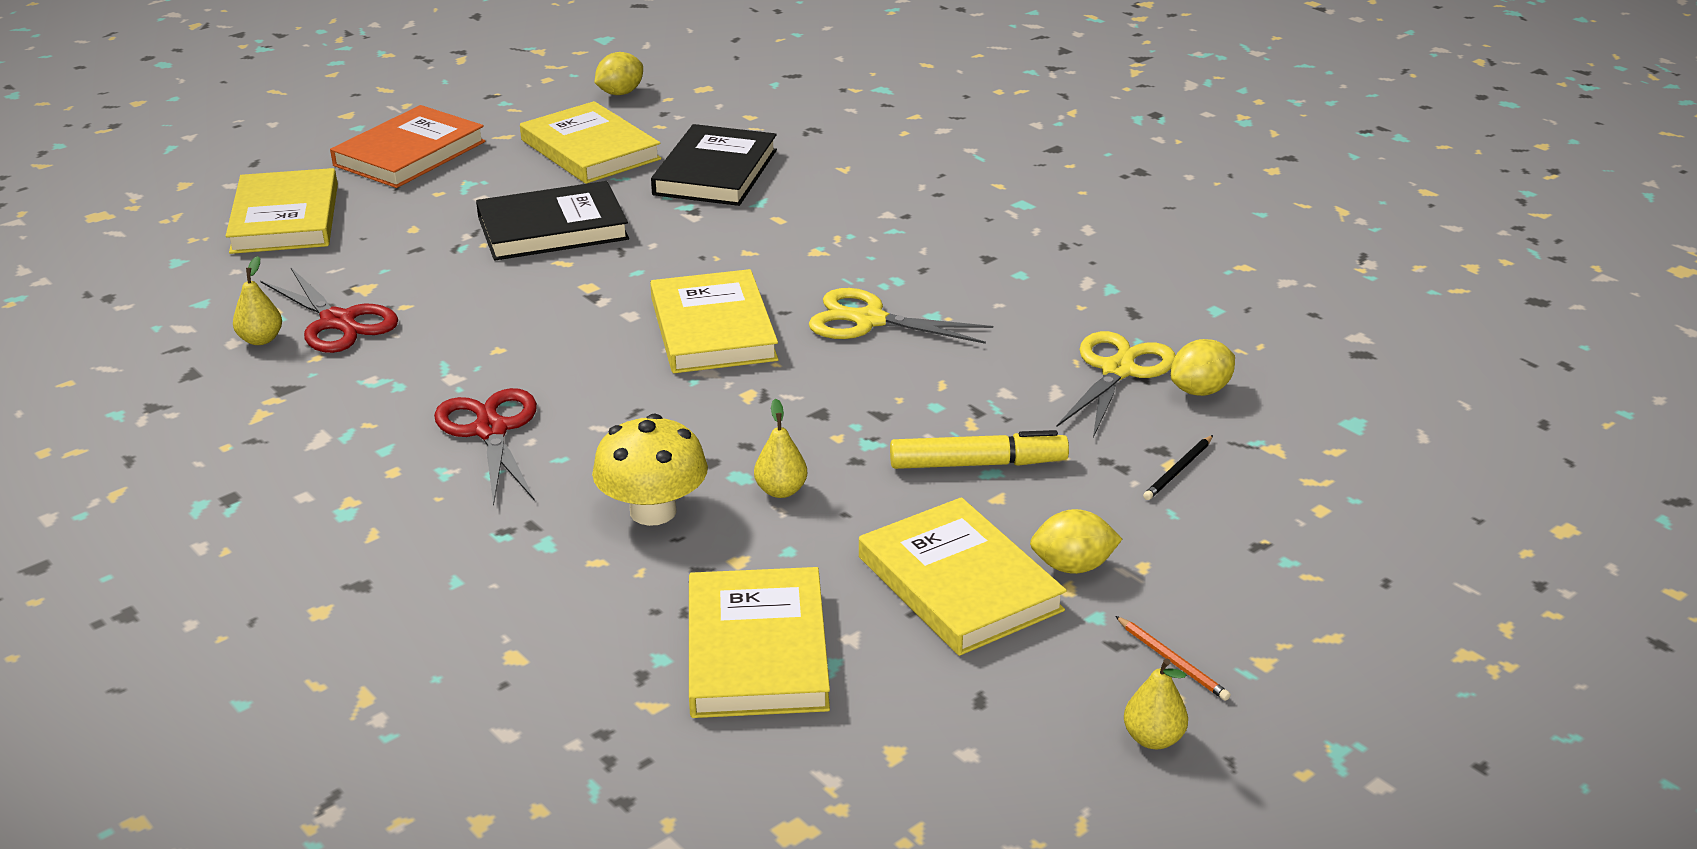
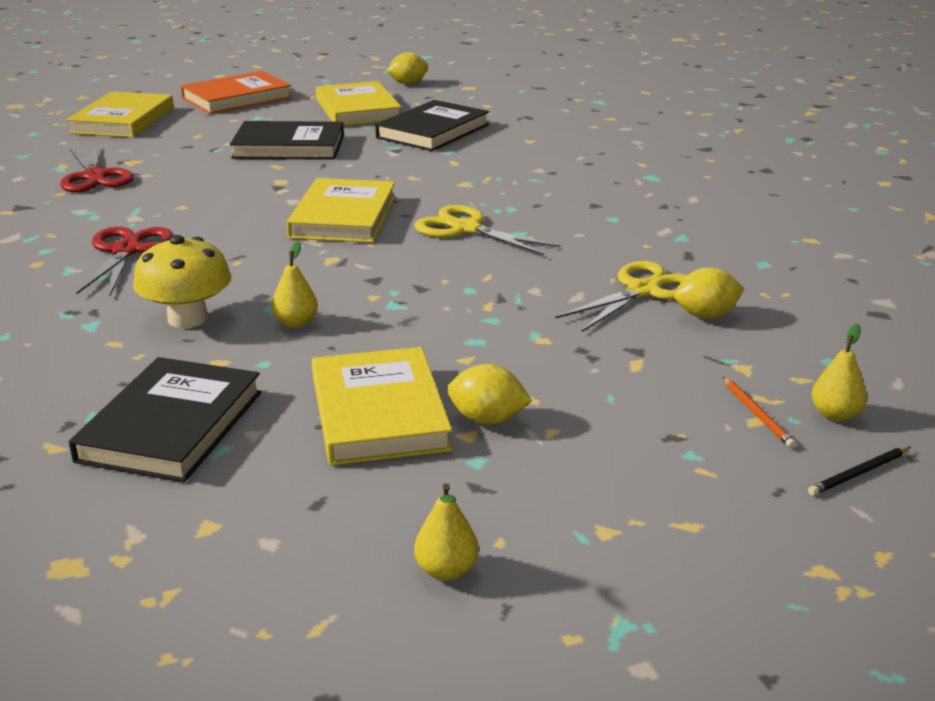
camera: 20 degrees right, 5 degrees down
(261, 339) = (36, 179): yellow pear -> yellow pear (835, 415)
(757, 650) = (171, 426): yellow book -> black book
(978, 464) = (469, 333): yellow marker -> none
(1172, 661) = (517, 511): orange pencil -> orange pencil (757, 414)
(1178, 470) = (641, 368): black pencil -> black pencil (859, 473)

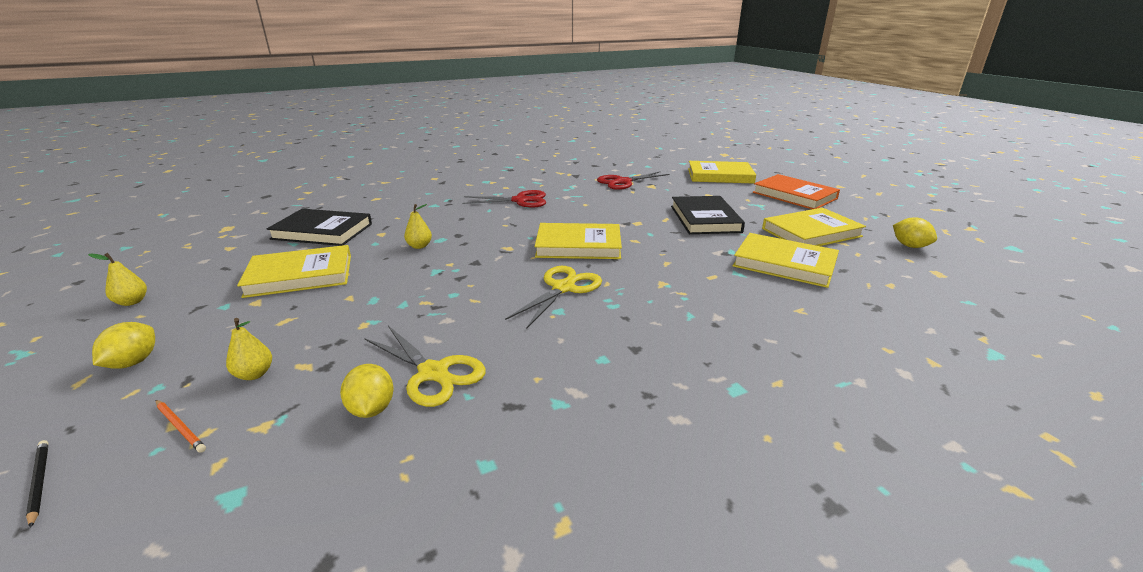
camera: 85 degrees right, 0 degrees up
(187, 319) = (433, 222): yellow mushroom -> none
(433, 131) = (784, 264): black book -> yellow book
(487, 419) = (267, 307): yellow lemon -> yellow lemon (133, 362)
(757, 414) = (180, 427): orange pencil -> orange pencil turned 120 degrees counterclockwise
(835, 415) = (138, 481): yellow pear -> yellow pear (254, 374)

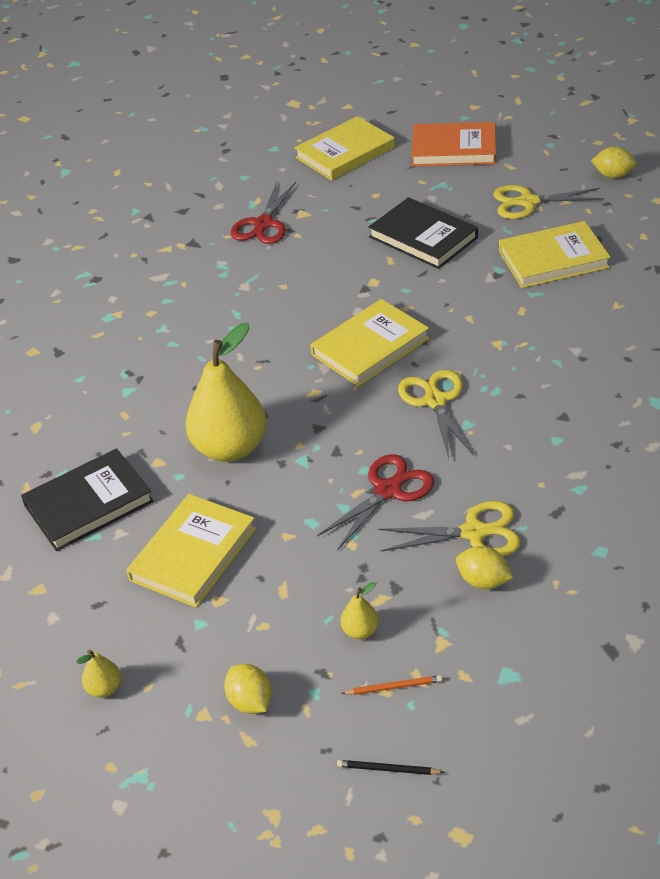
camera: 40 degrees left, 15 degrees up
(419, 246) = (230, 448): yellow pear -> yellow pear, size x2.40
(520, 200) = (208, 323): red scissors -> red scissors (388, 490)
(811, 232) = (528, 202): yellow book -> yellow scissors

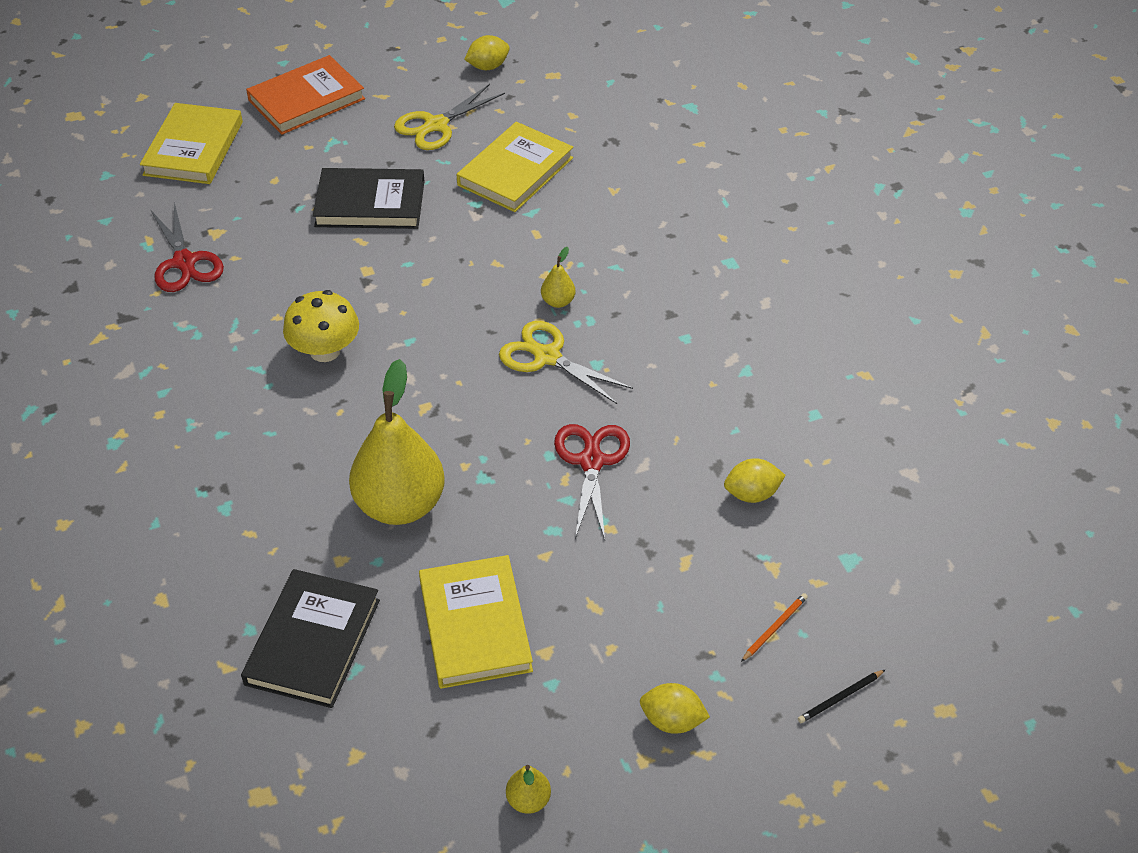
camera: 45 degrees left, 5 degrees up
(290, 322) = (325, 350): none -> yellow mushroom
(360, 631) = (698, 599): yellow pear -> yellow pear (558, 301)
(370, 347) = (432, 336): yellow book -> none
(474, 532) = (702, 457): yellow scissors -> none

